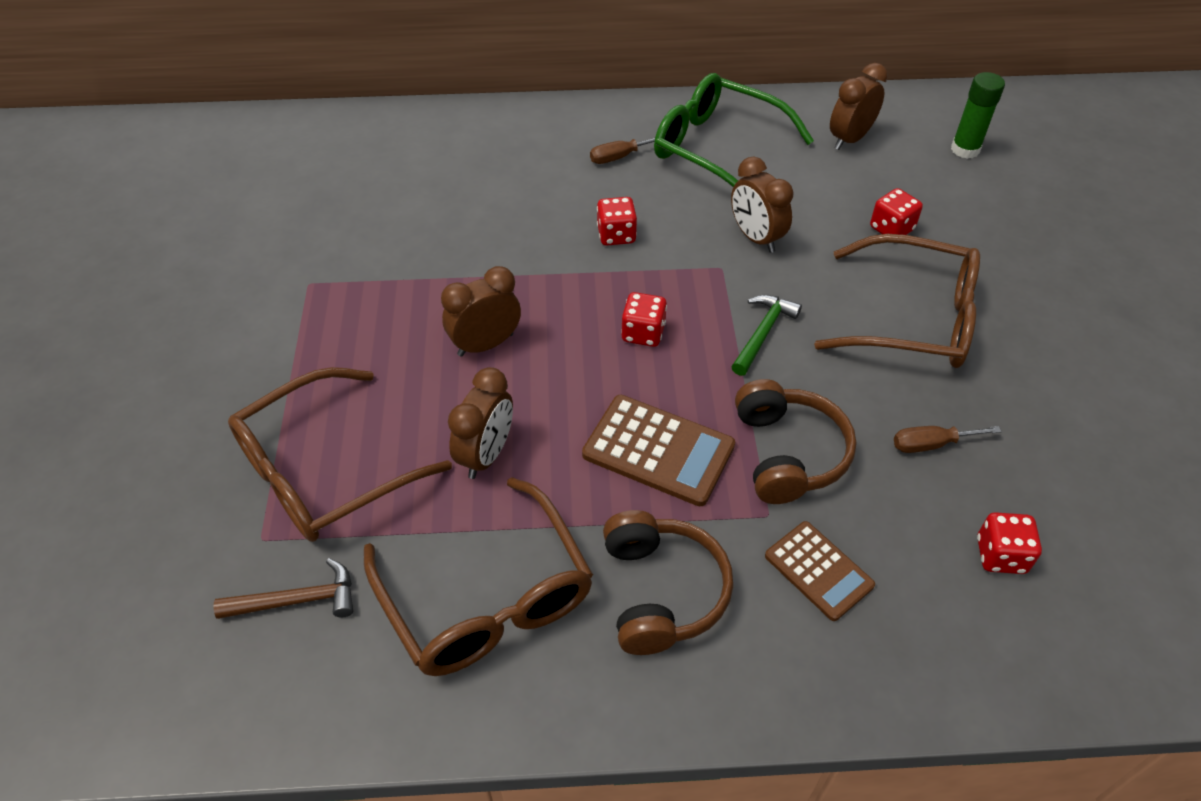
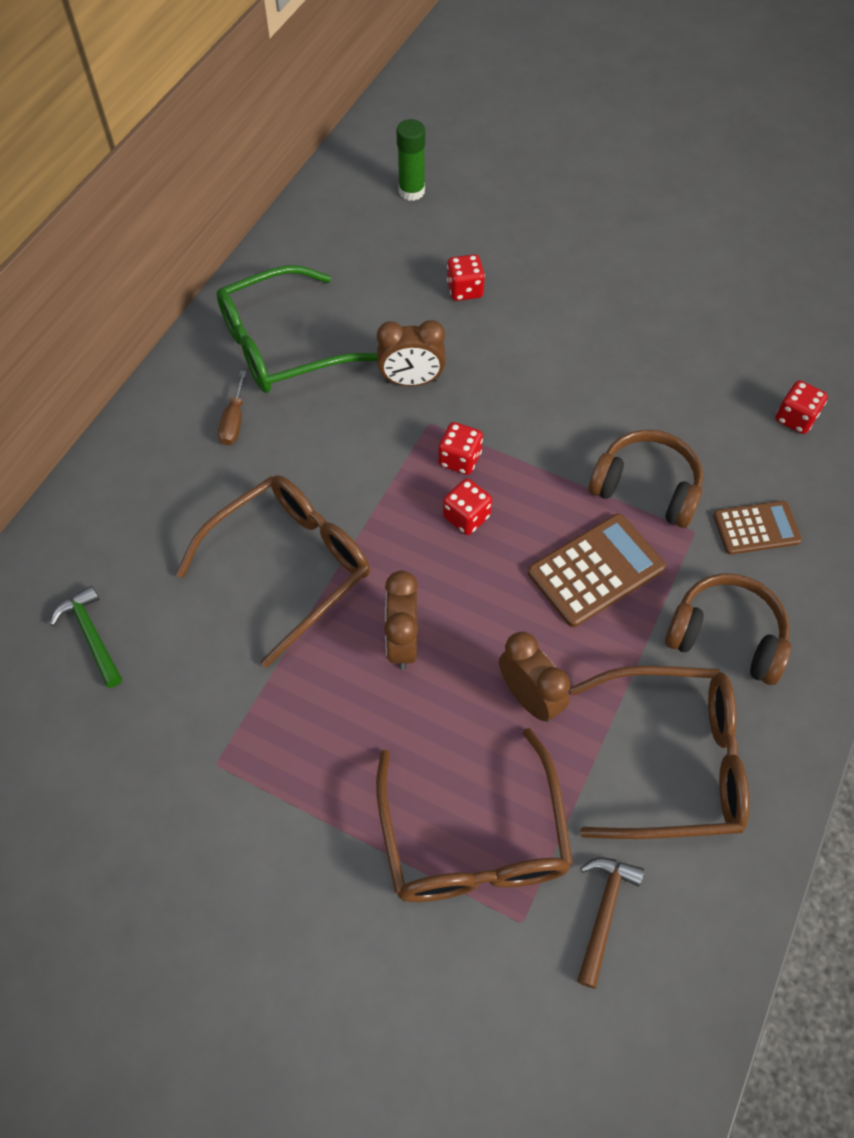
camera: 60 degrees left, 10 degrees up
(616, 235) = (336, 476): red dice -> red dice (459, 459)
(762, 333) = (519, 436): green hammer -> green hammer (91, 635)
(849, 139) = (342, 252): brown clock -> none
(911, 318) = (564, 336): brown glasses -> brown glasses (289, 567)
(931, 444) = (686, 398): brown screwdriver -> none

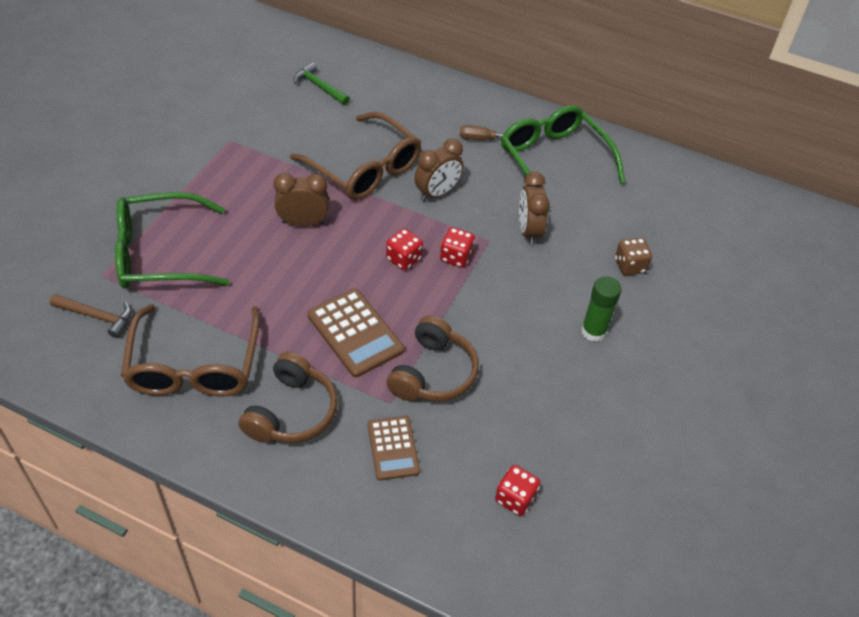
camera: 85 degrees right, 10 degrees down
(91, 635) = (319, 87): green hammer -> green hammer turned 105 degrees counterclockwise
(411, 191) = (737, 235): green glue stick -> green glue stick (593, 331)
(465, 290) = (630, 266): red dice -> brown dice
(473, 837) = (161, 254): brown glasses -> green glasses
(529, 697) = (254, 287): brown clock -> brown clock (437, 193)

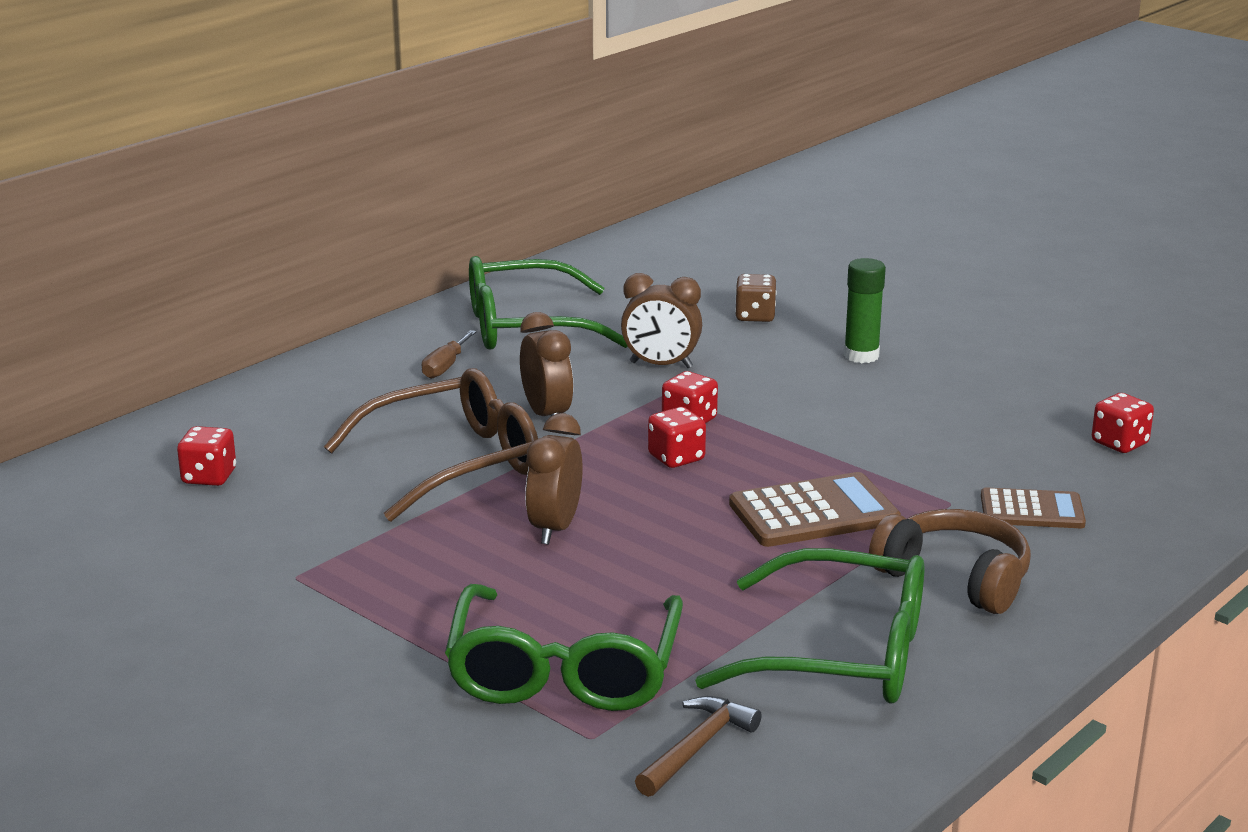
camera: 70 degrees left, 25 degrees down
(194, 364) = (839, 654): brown glasses -> green glasses
(319, 87) = (209, 477): green hammer -> red dice
(433, 373) = (906, 466): brown headphones -> none

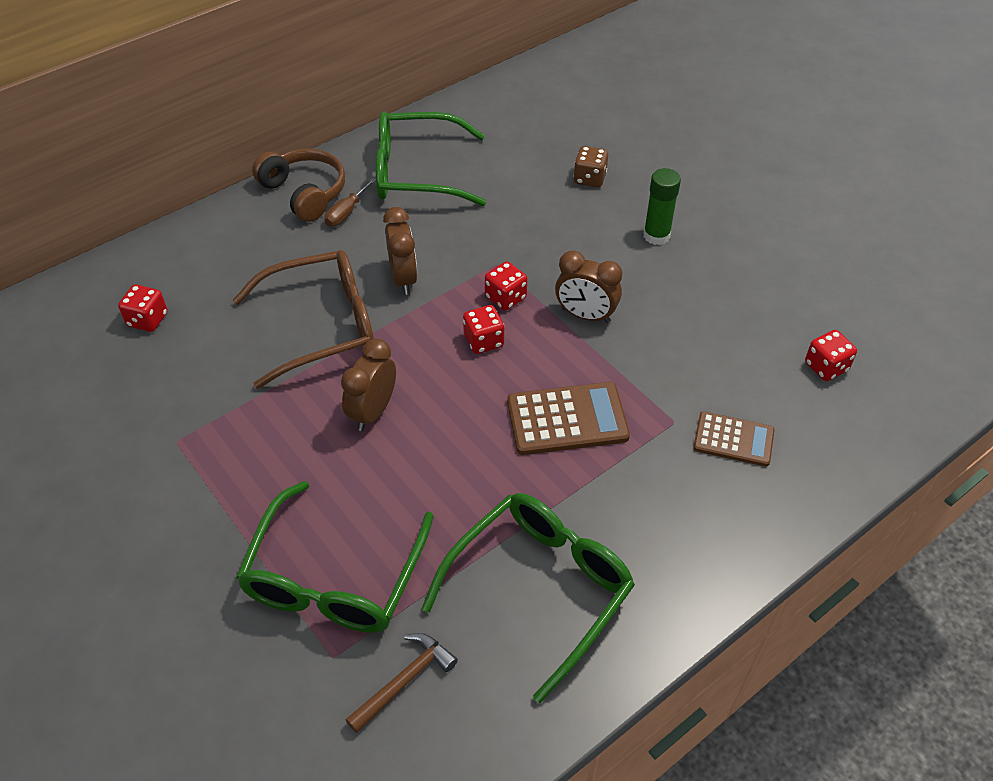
camera: 10 degrees right, 25 degrees up
(661, 365) = (503, 229): brown clock -> brown clock (585, 315)
(839, 654) = (539, 589): green glasses -> green glasses turned 75 degrees counterclockwise
(955, 578) = (651, 512): brown headphones -> brown headphones (305, 193)

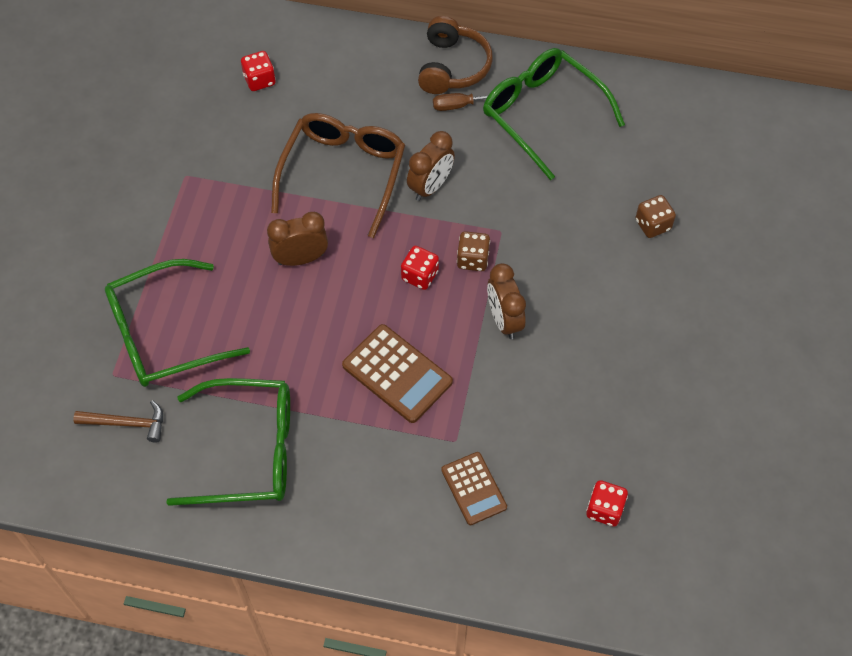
camera: 50 degrees right, 10 degrees up
(321, 326) = (343, 174): brown glasses -> brown glasses turned 105 degrees counterclockwise
(505, 298) = (473, 259): red dice -> brown dice
(656, 235) = (634, 310): green glue stick -> none

